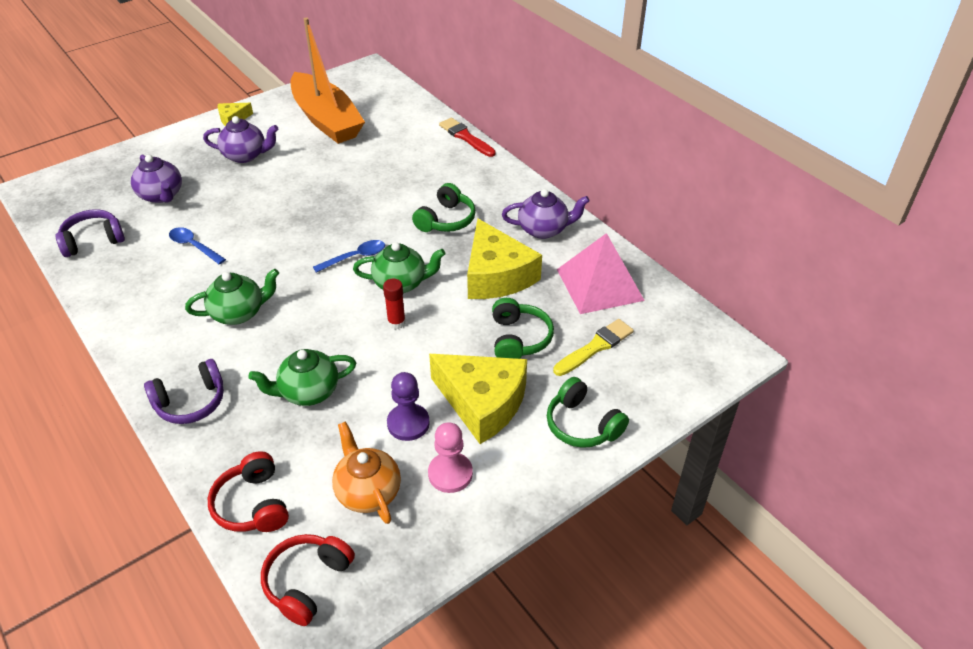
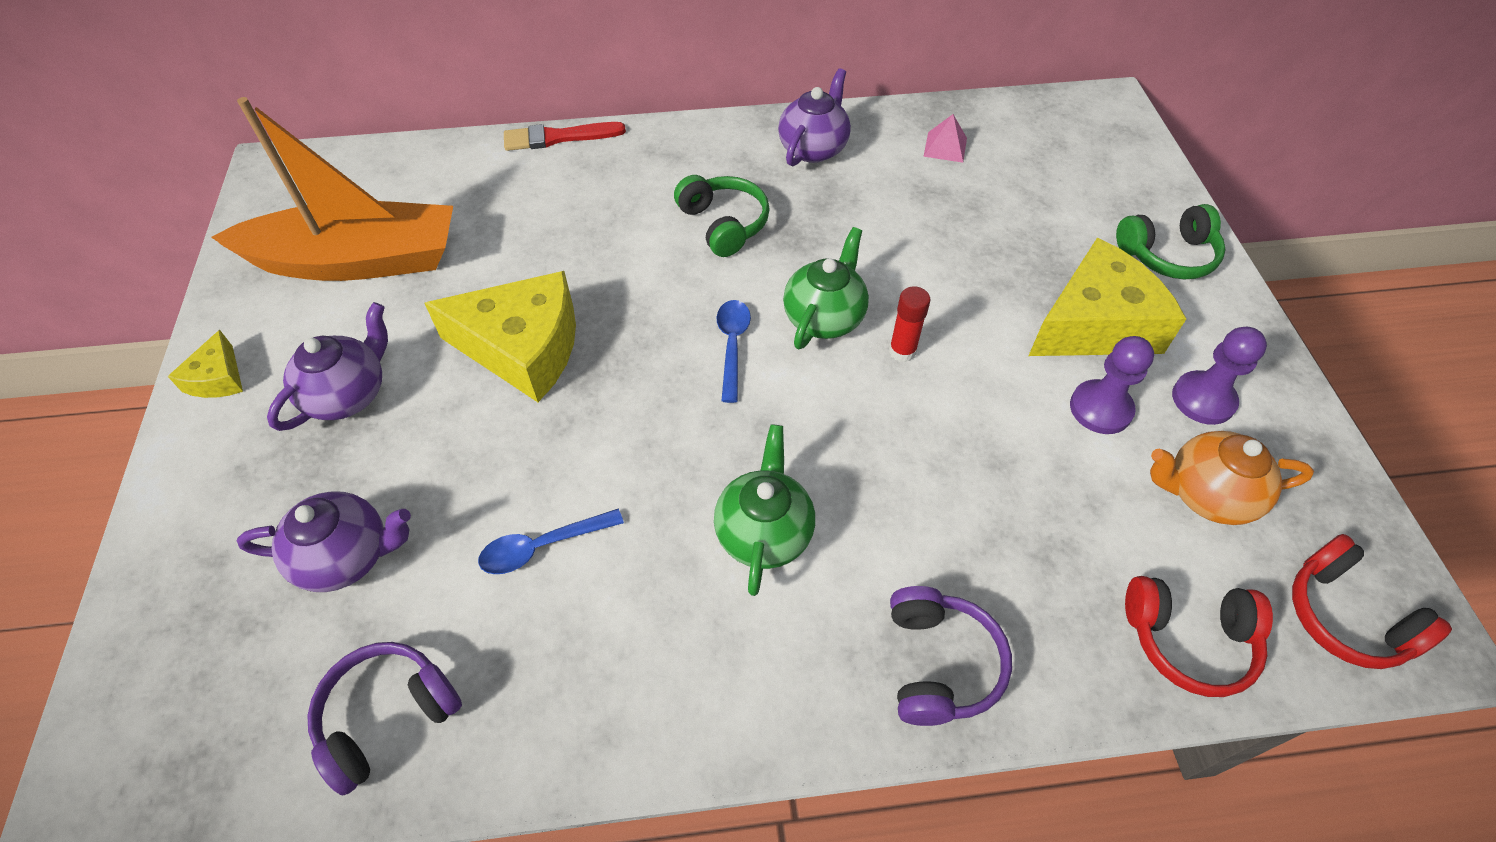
camera: 60 degrees left, 10 degrees up
(93, 241) = (387, 716): purple headphones -> purple headphones turned 45 degrees clockwise
(308, 392) = (990, 498): green teapot -> none
(450, 474) = (1203, 399): pink pawn -> purple pawn
(496, 275) = (871, 222): yellow cheese -> yellow cheese (523, 348)
(518, 339) = (1000, 249): green headphones -> none
(595, 347) = (1048, 194): yellow brush -> none
(599, 284) = (945, 147): pink pyramid -> pink pyramid, size x0.44

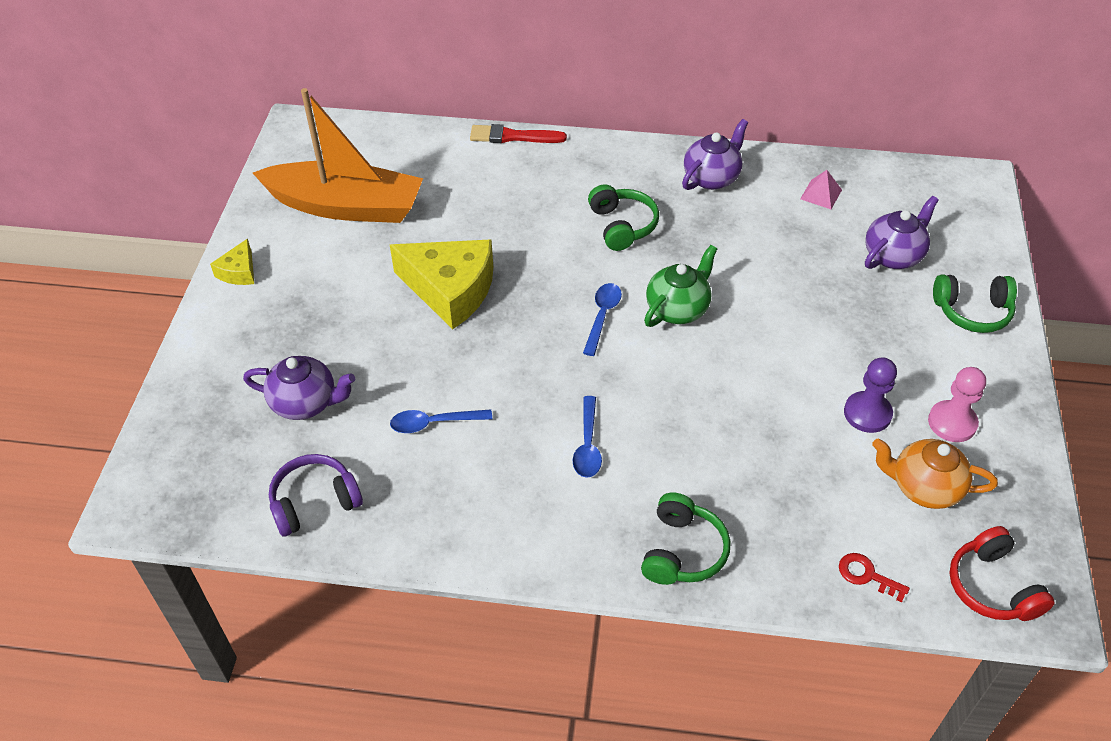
camera: 15 degrees right, 5 degrees down
(348, 394) = (324, 299): purple teapot -> purple teapot (893, 255)
(764, 532) = (587, 445): green teapot -> blue spoon
(902, 351) = (729, 344): red glue stick -> none
(939, 663) = (682, 551): purple headphones -> green headphones
(1095, 324) = (889, 352): yellow cheese -> none
(1188, 639) = (867, 575): red headphones -> red key
(1203, 399) = (952, 423): purple pawn -> pink pawn

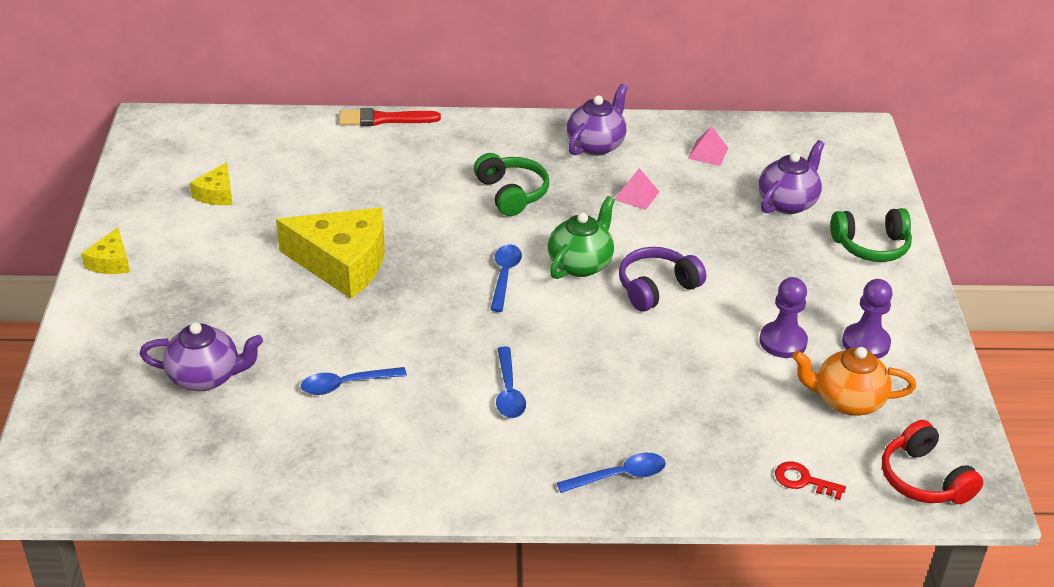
camera: 10 degrees left, 10 degrees down
(314, 502) = (232, 466): purple headphones -> purple headphones (656, 288)
(346, 206) = (217, 194): orange boat -> yellow cheese
(682, 551) = (619, 476): green headphones -> blue spoon
(743, 236) = (636, 195): none -> pink pyramid
(952, 423) = (865, 343): pink pawn -> purple pawn

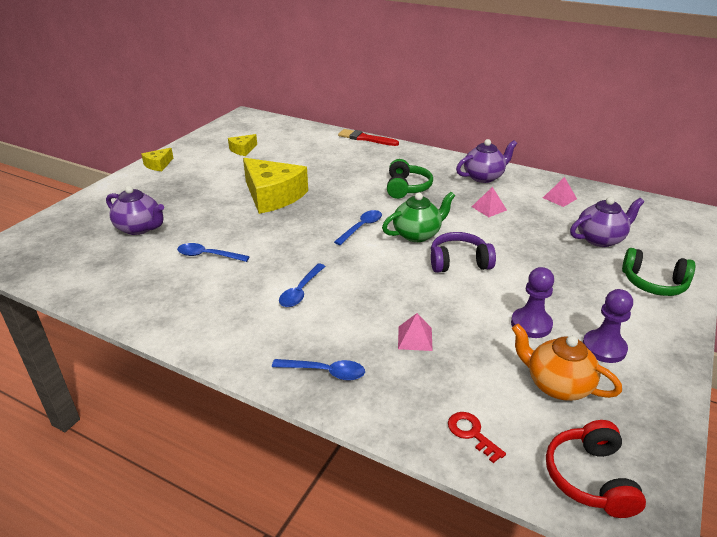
camera: 30 degrees right, 5 degrees down
(679, 402) = (415, 338): none -> pink pyramid

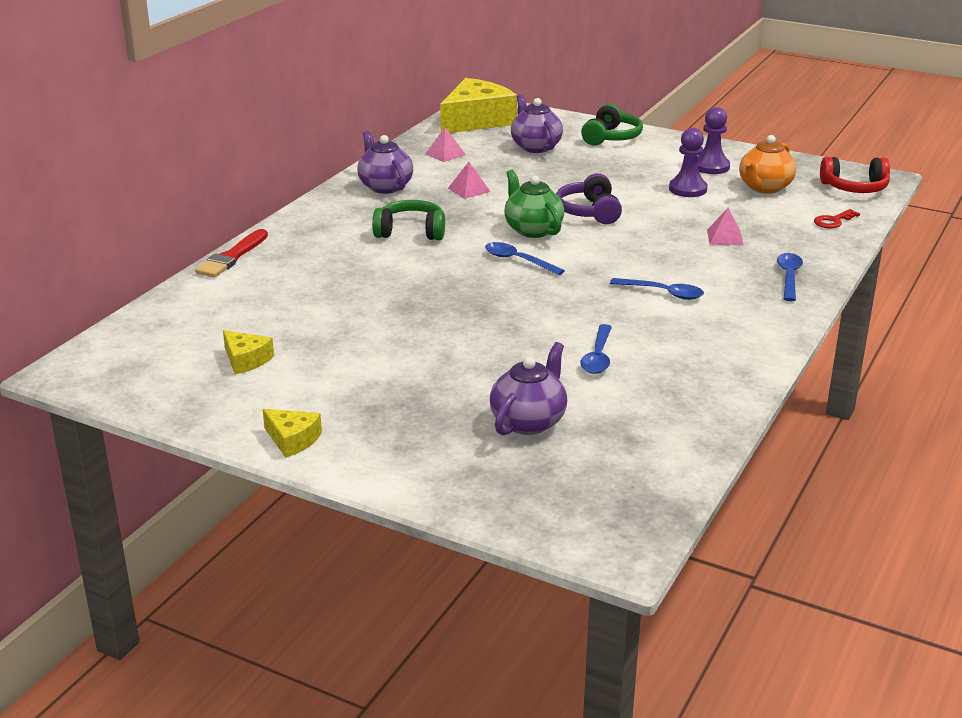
camera: 90 degrees left, 5 degrees down
(273, 196) = (427, 322): yellow cheese -> yellow cheese (476, 120)

